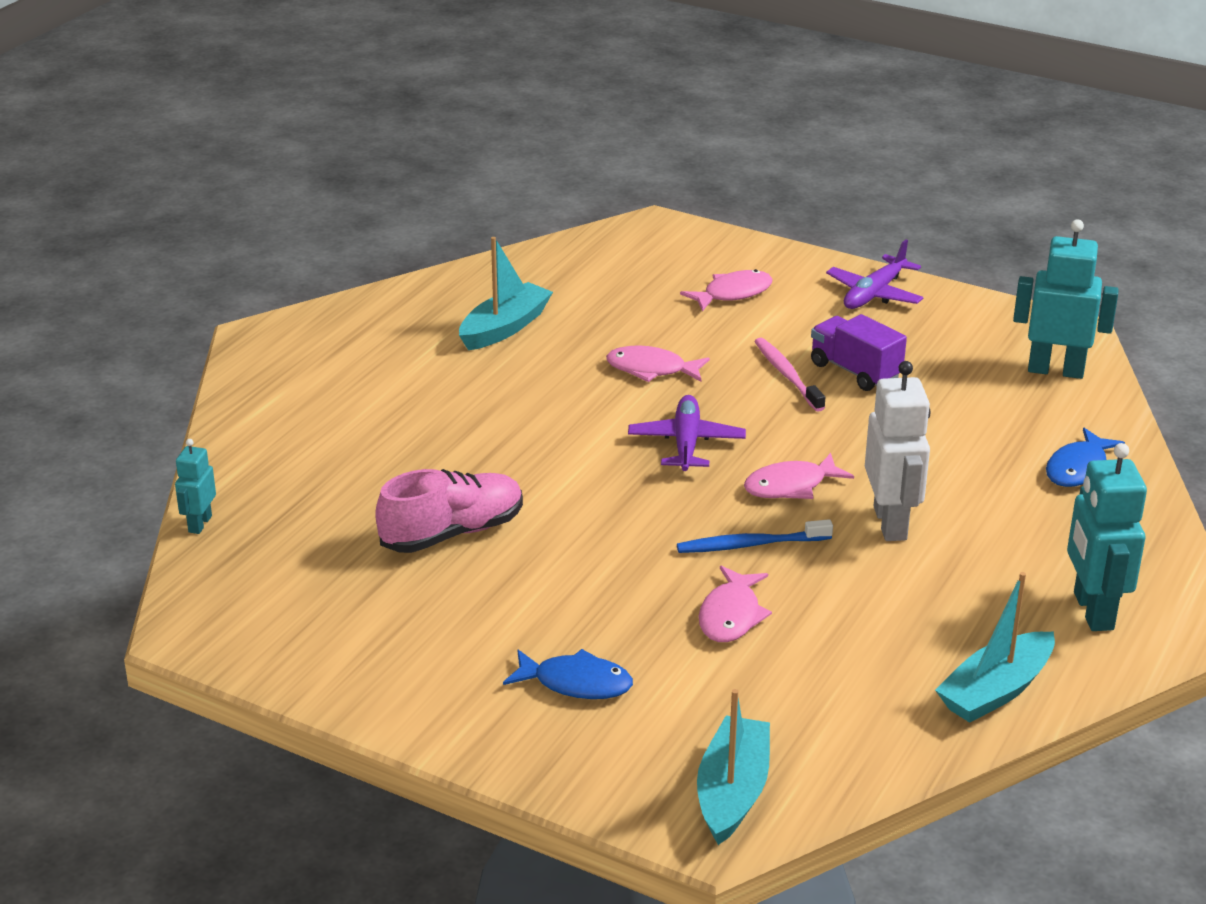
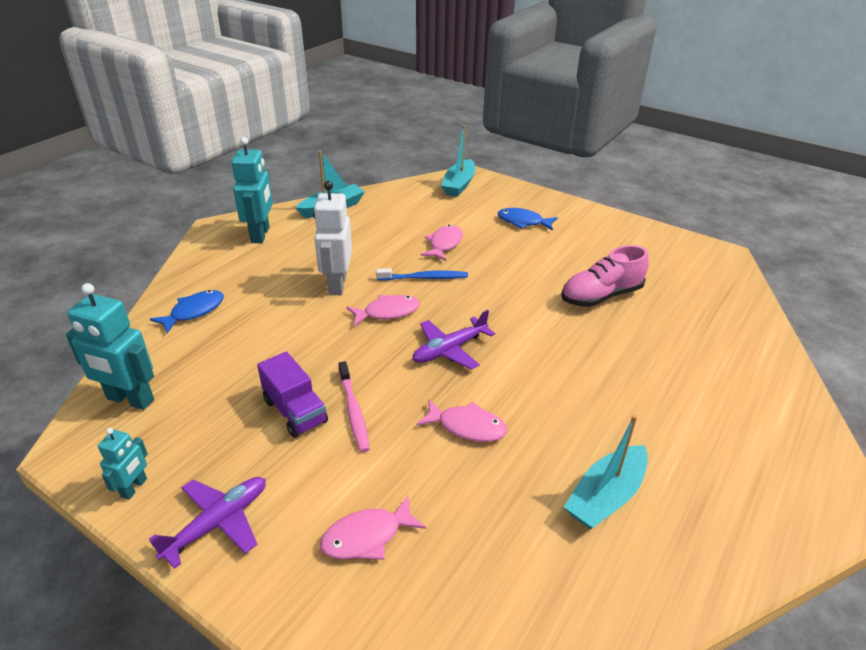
camera: 175 degrees left, 5 degrees up
(199, 524) = (761, 312): turquoise robot -> turquoise robot (134, 488)
(686, 443) = (450, 349): purple plane -> purple plane turned 45 degrees clockwise

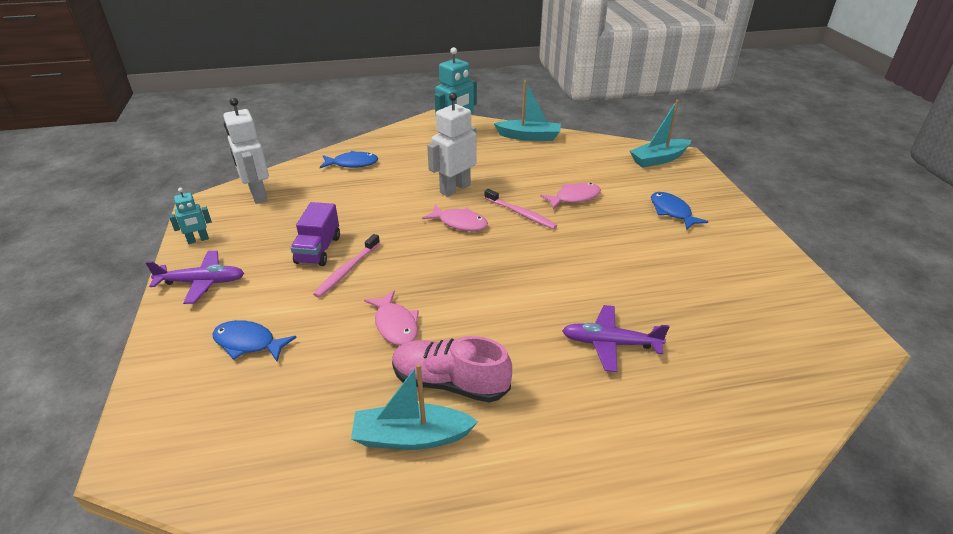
camera: 45 degrees right, 0 degrees up
(130, 399) = (258, 195): turquoise robot -> white robot
(367, 536) = (248, 343): pink fish -> blue fish
(424, 278) = (521, 214): blue toothbrush -> pink toothbrush
(450, 349) = (462, 270): purple plane -> purple plane (610, 343)
(601, 296) = (649, 303): pink shoe -> pink shoe (450, 383)

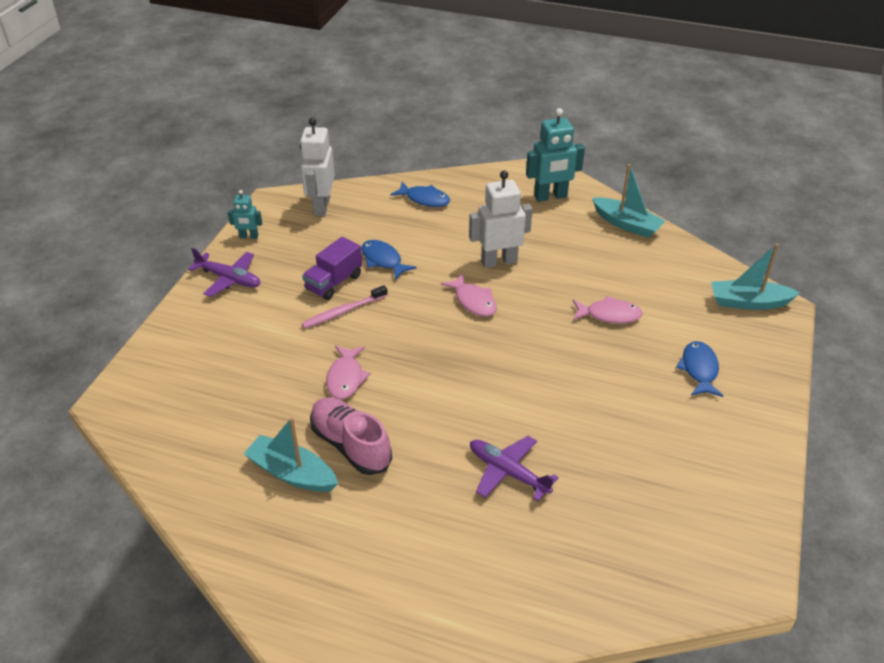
camera: 30 degrees right, 5 degrees up
(248, 343) = (230, 347): blue fish -> blue fish (383, 260)
(521, 214) = (539, 313): pink toothbrush -> none

